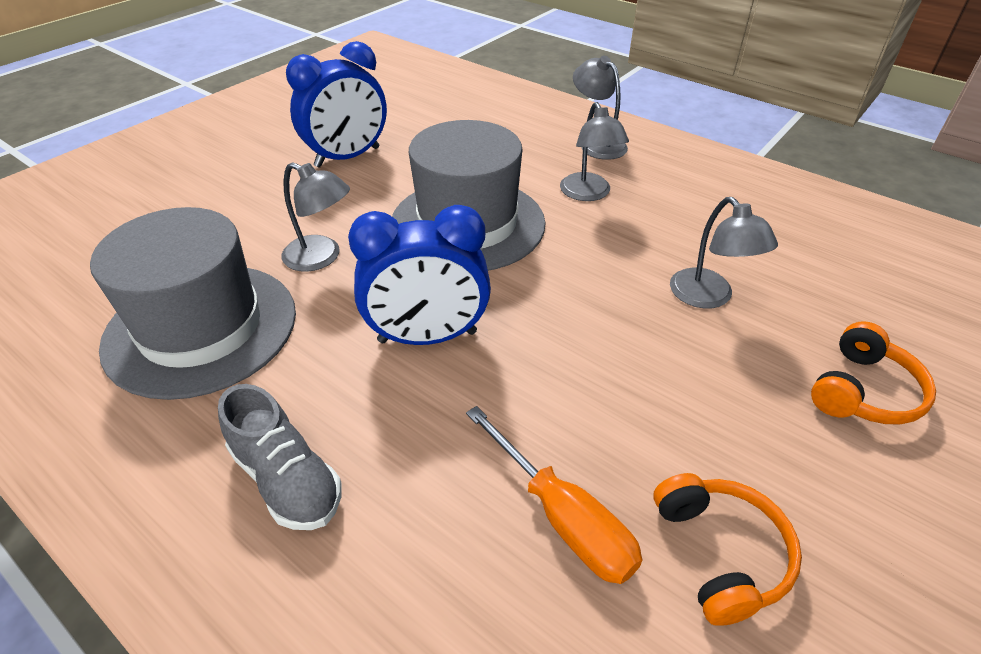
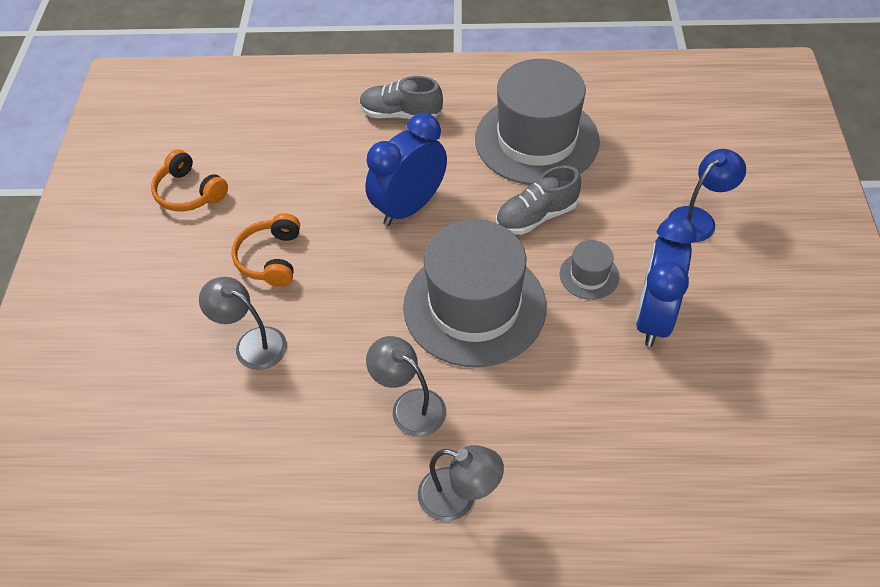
camera: 145 degrees right, 10 degrees up
(210, 188) = (698, 219): none -> blue lamp
(321, 257) = (536, 216): grey lamp -> grey shoe
(350, 198) = (589, 275): none -> grey hat
(563, 517) = (267, 167): orange screwdriver -> none
(863, 391) = (129, 322): orange headphones -> orange headphones (271, 258)

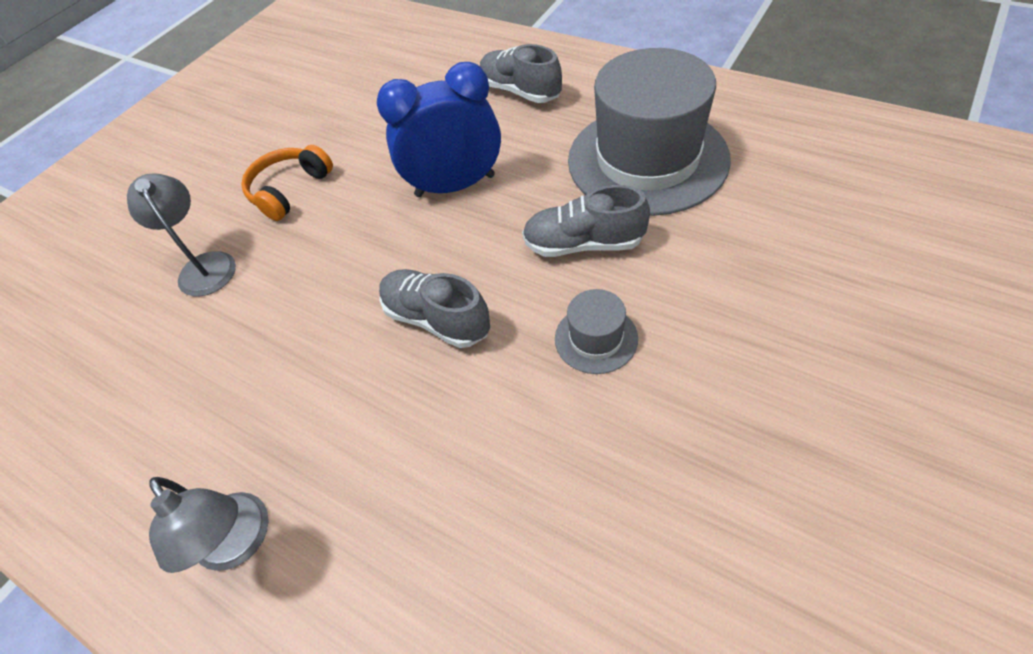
camera: 35 degrees right, 0 degrees up
(189, 192) = (277, 107): orange headphones -> none
(410, 405) = (282, 402): grey lamp -> none
(474, 306) = (437, 319): grey hat -> grey shoe
(653, 317) = (642, 429): blue clock -> none
(698, 219) = (796, 324): blue lamp -> none

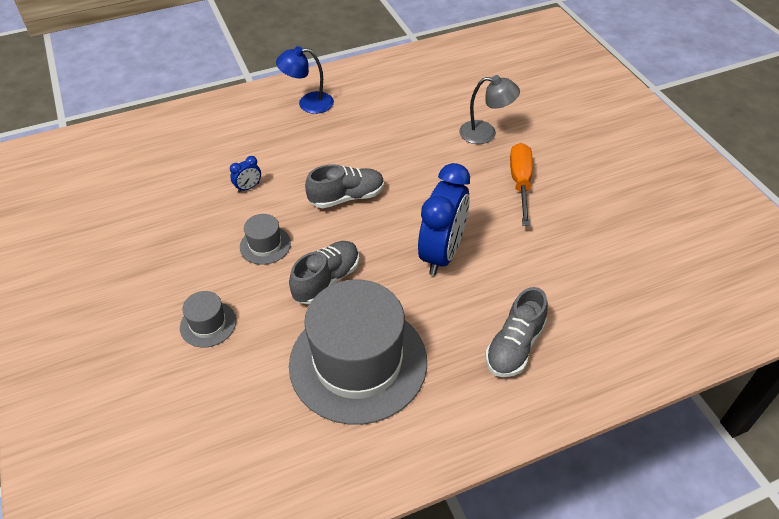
camera: 120 degrees right, 5 degrees down
(239, 544) = (308, 103): grey lamp -> blue lamp
(289, 190) = (520, 183): orange headphones -> orange screwdriver
(516, 451) = (248, 187): none -> blue clock
(520, 91) = (514, 346): grey shoe -> grey shoe turned 135 degrees clockwise
(755, 296) = (208, 324): none -> grey hat

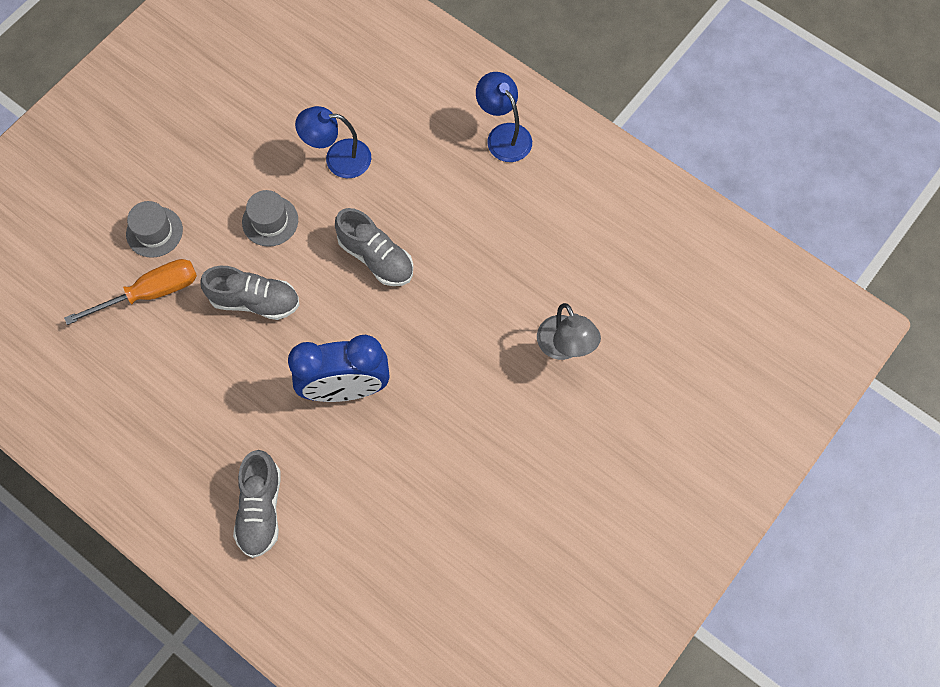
camera: 60 degrees right, 20 degrees up
(248, 187) = (338, 158): blue clock -> blue lamp
(358, 362) = (174, 379): grey hat -> none
(514, 346) = (260, 509): grey shoe -> grey shoe turned 90 degrees counterclockwise
(520, 183) = (498, 421): orange screwdriver -> orange screwdriver (151, 293)

